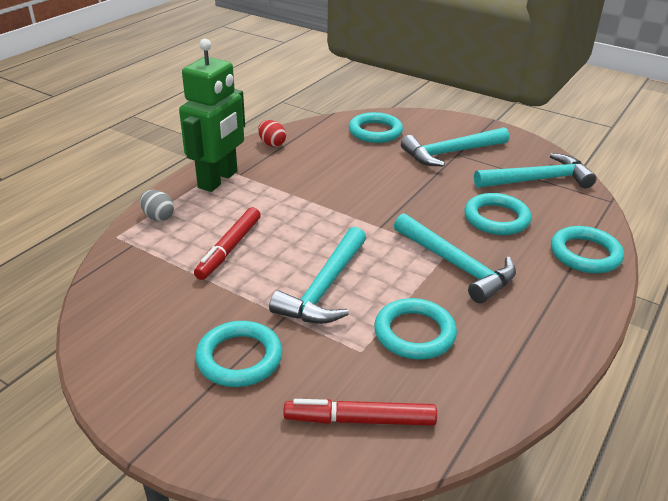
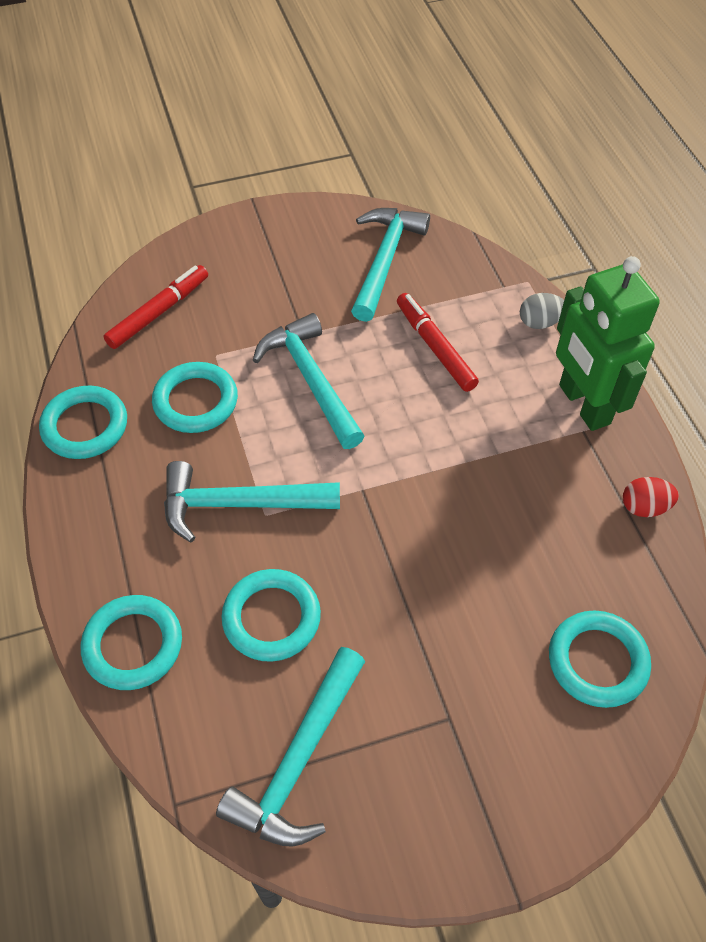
camera: 130 degrees right, 20 degrees up
(239, 358) = (284, 283): turquoise ring -> turquoise ring (85, 426)
(451, 153) = (458, 712): turquoise hammer -> turquoise hammer (385, 261)

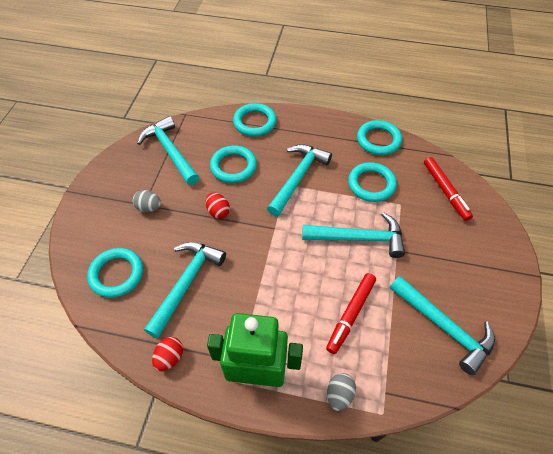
camera: 120 degrees right, 0 degrees up
(384, 585) = (218, 212): none -> red egg
(435, 347) = (351, 314): red marker -> red marker turned 120 degrees clockwise
(449, 703) = (149, 207): none -> grey egg
(536, 552) = (186, 284): none -> turquoise hammer

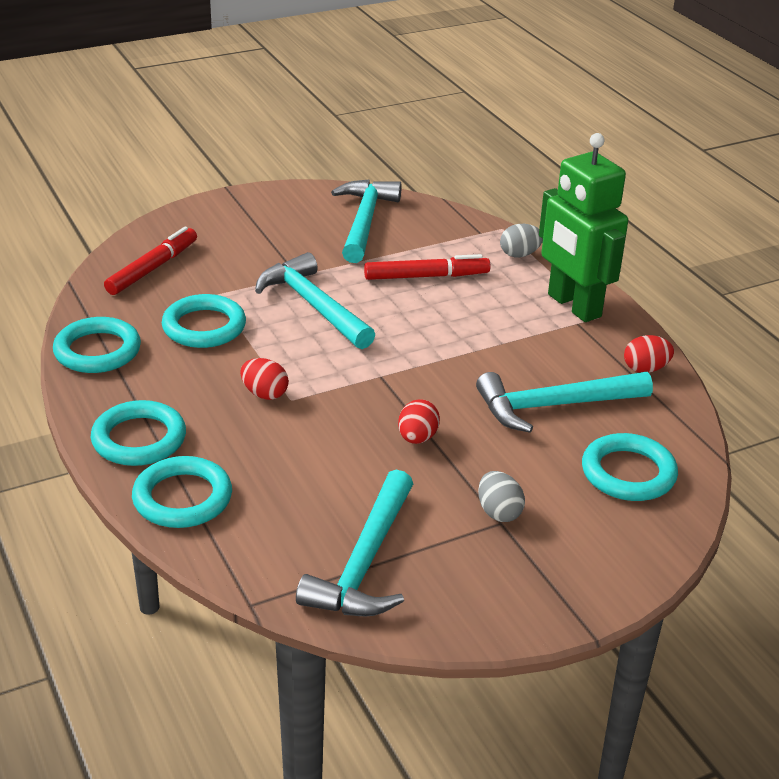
camera: 130 degrees left, 20 degrees down
(233, 166) = (314, 468): turquoise ring -> turquoise ring (139, 439)
(298, 178) = (264, 394): turquoise hammer -> red egg

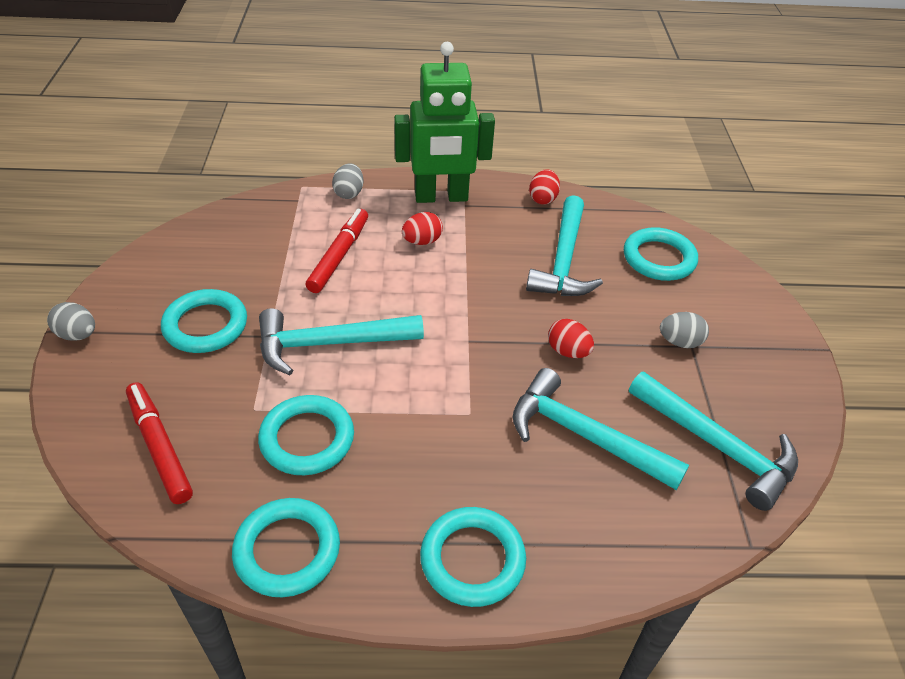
camera: 65 degrees left, 10 degrees up
(182, 498) = (584, 551): turquoise ring -> turquoise ring (205, 325)
(230, 198) = (77, 335): none -> grey egg
(264, 394) = (451, 430): red egg -> red egg (422, 241)
(364, 222) = (216, 258): turquoise hammer -> turquoise hammer (584, 436)

